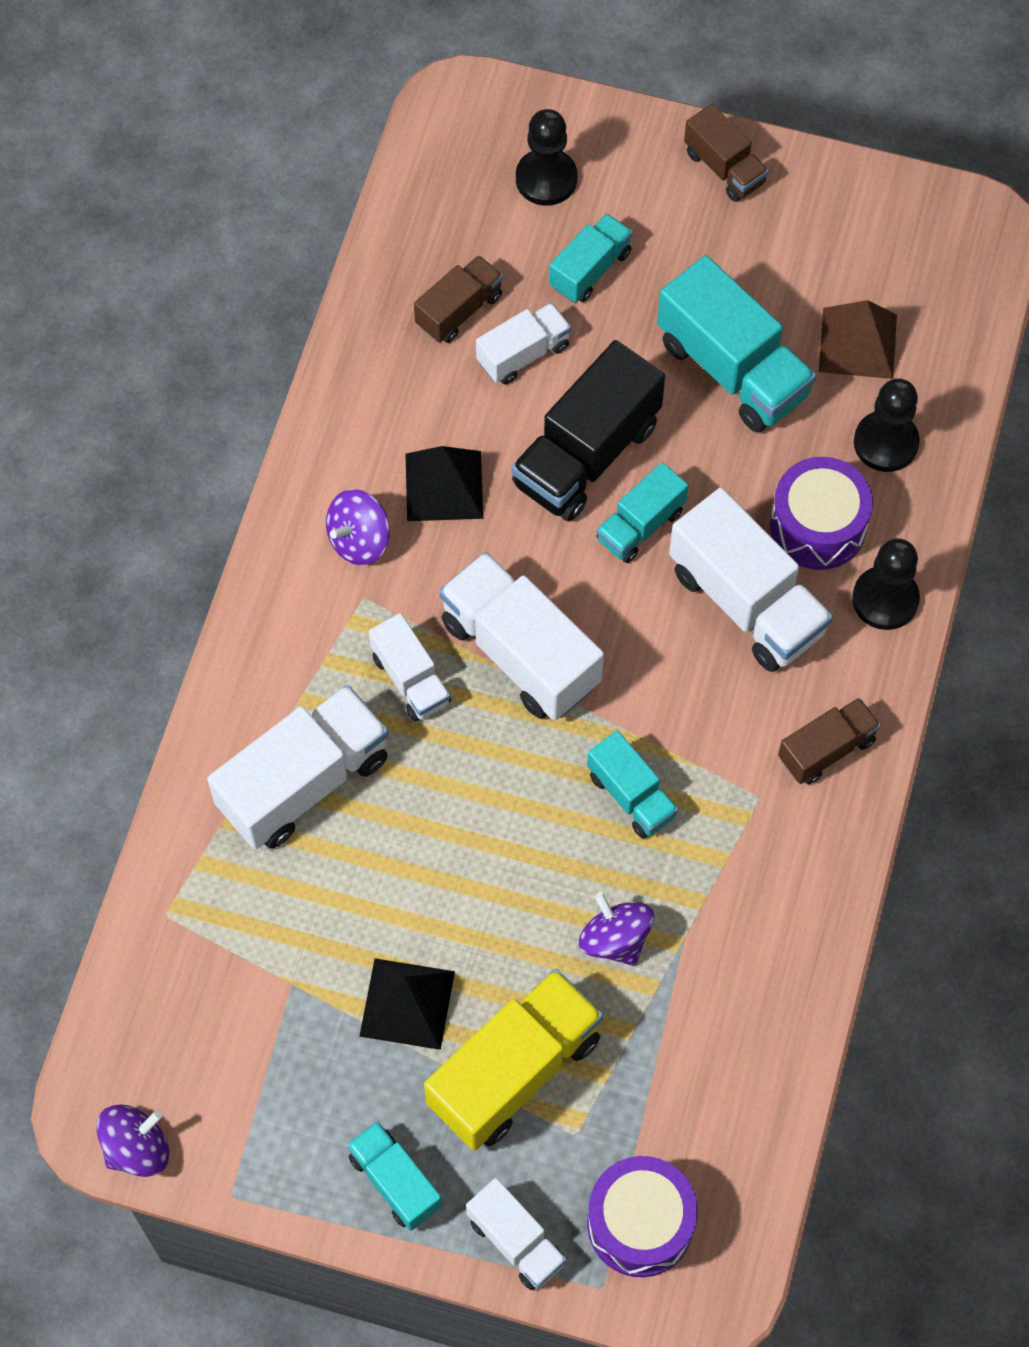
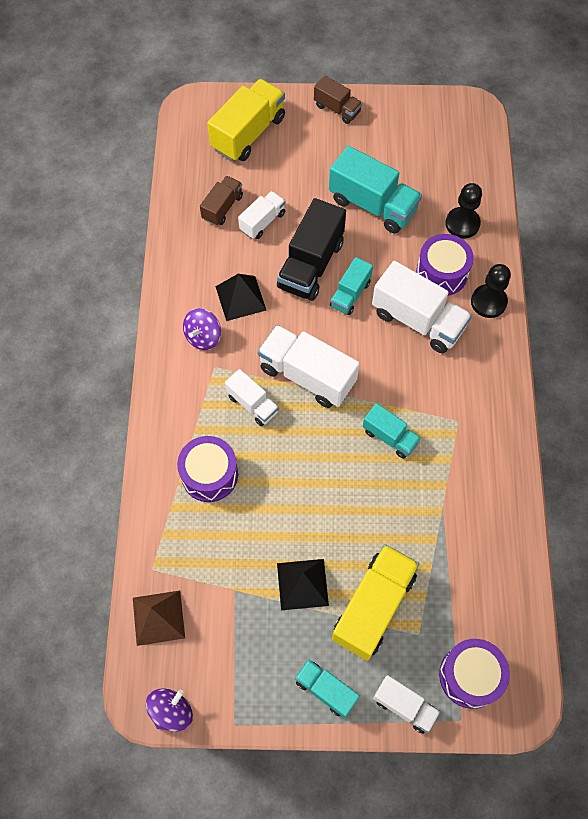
camera: 15 degrees left, 0 degrees up
(303, 782) = (209, 475): white truck -> purple drum
(546, 179) = (248, 133): black pawn -> yellow truck
(590, 270) = (284, 172): turquoise truck -> none
(615, 939) = (406, 517): purple spinning top -> none
(826, 749) = (484, 387): brown truck -> none
(858, 343) = (432, 178): brown pyramid -> brown pyramid (158, 617)

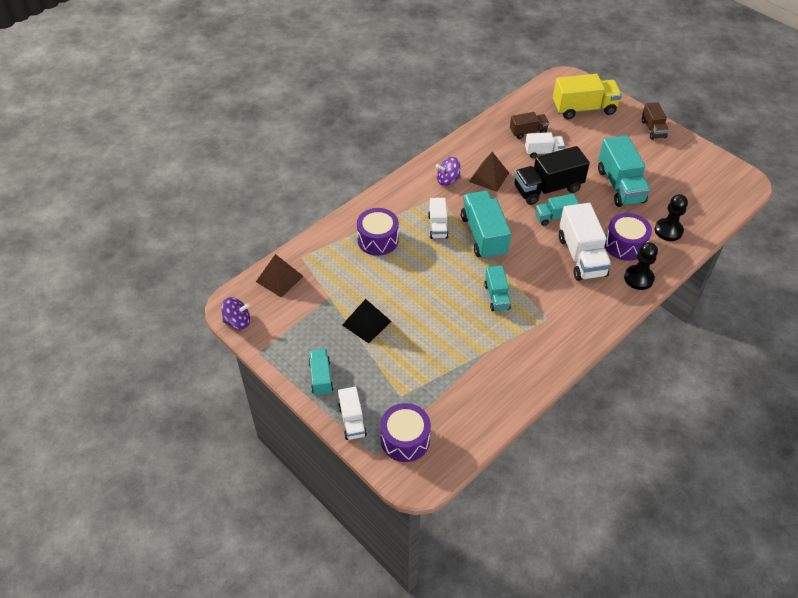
camera: 45 degrees right, 15 degrees down
(240, 298) = (489, 177): black pyramid -> brown pyramid
(307, 375) = (483, 235): white truck -> turquoise truck
(373, 607) = (391, 363): yellow truck -> none

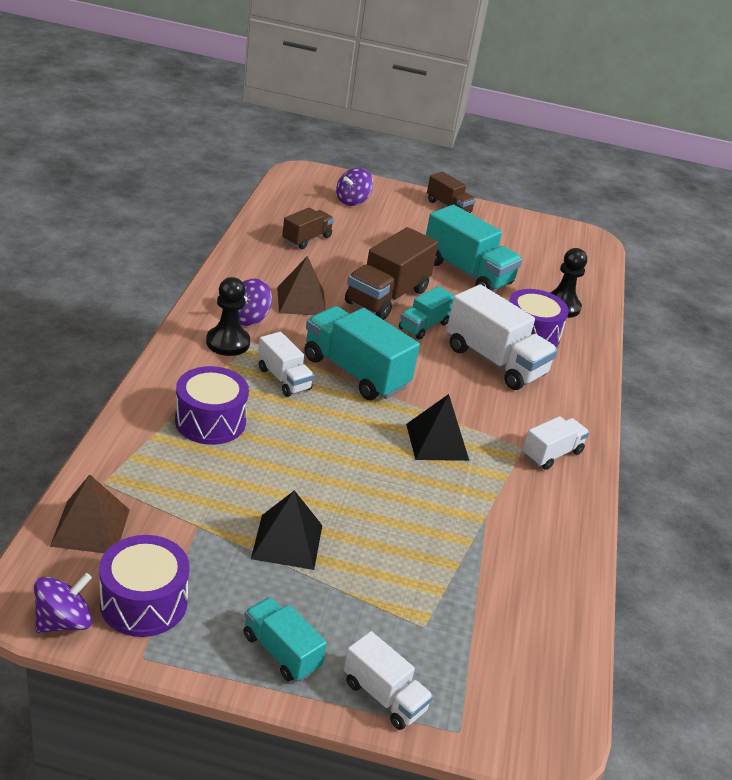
camera: 40 degrees left, 15 degrees down
(405, 439) = (484, 687): purple drum -> purple drum (143, 602)
(496, 296) = (437, 442): turquoise truck -> black pyramid
(543, 152) = (345, 257): white truck -> white truck (552, 454)
(547, 189) = (387, 296): black truck -> brown truck
(584, 109) = (352, 201): yellow truck -> purple spinning top
(638, 278) = (578, 367): black pawn -> black pawn (228, 343)

